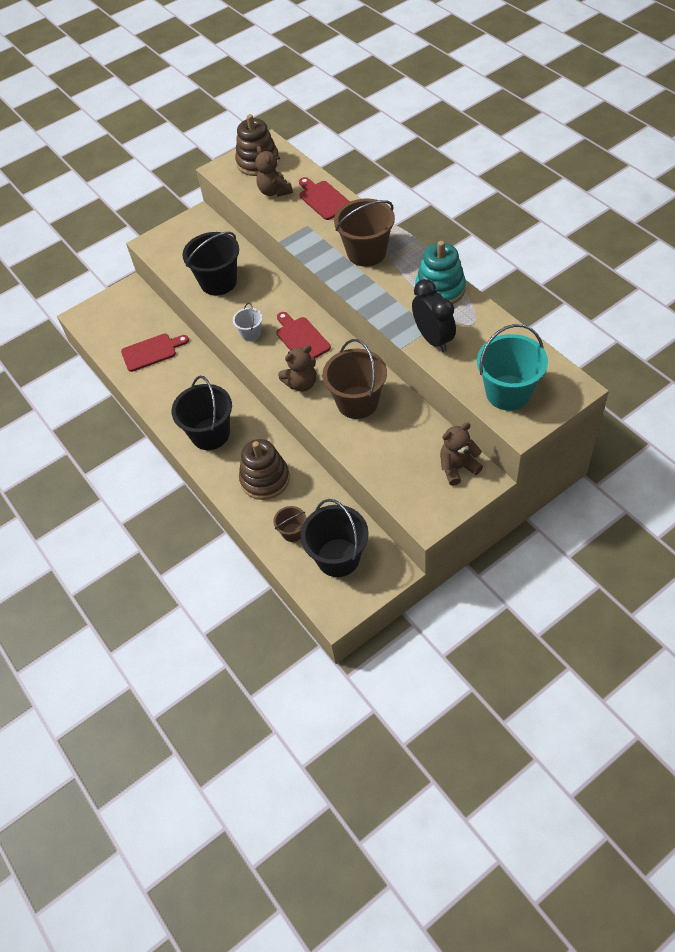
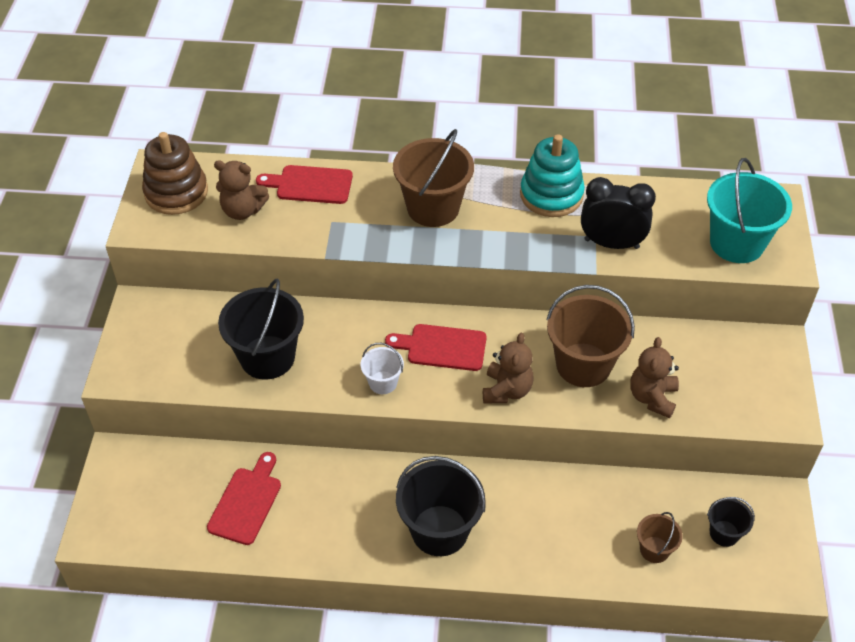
camera: 55 degrees left, 5 degrees down
(265, 479) = (558, 524): brown stacking toy -> none
(338, 557) = (724, 533): black bucket -> black bucket, size x0.51
(458, 468) = (746, 351): brown teddy bear -> brown teddy bear (652, 397)

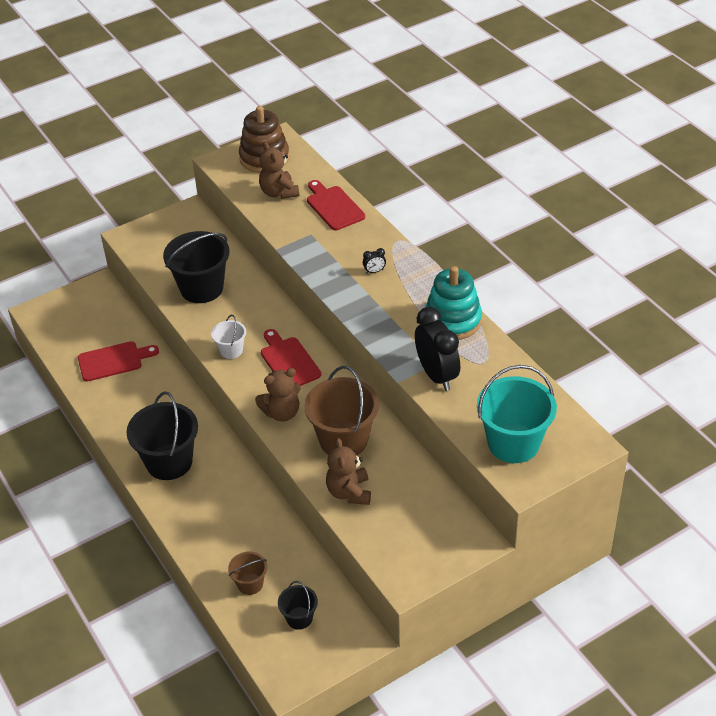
camera: 55 degrees right, 5 degrees down
(433, 208) = (374, 271): brown bucket -> black clock
(652, 397) = (349, 492): brown teddy bear -> brown teddy bear turned 75 degrees counterclockwise

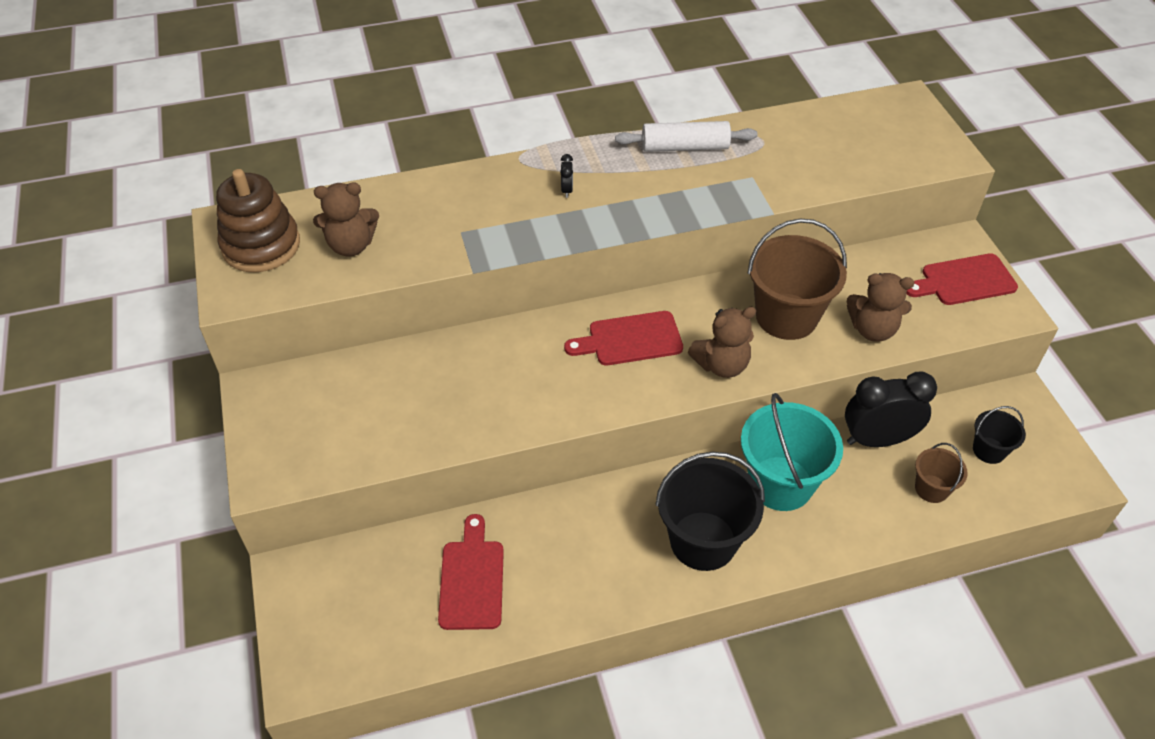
camera: 75 degrees left, 5 degrees up
(202, 288) = (439, 405): black bucket -> none
(231, 350) = (584, 395): white bucket -> none
(282, 412) = (721, 365): brown teddy bear -> brown teddy bear turned 75 degrees clockwise
(333, 206) = (417, 199): red cutting board -> red cutting board (964, 281)
(436, 375) = (772, 180): black clock -> black clock (877, 439)
(452, 320) = (685, 147): turquoise stacking toy -> white rolling pin
(513, 443) = (894, 149): turquoise bucket -> turquoise bucket (780, 483)

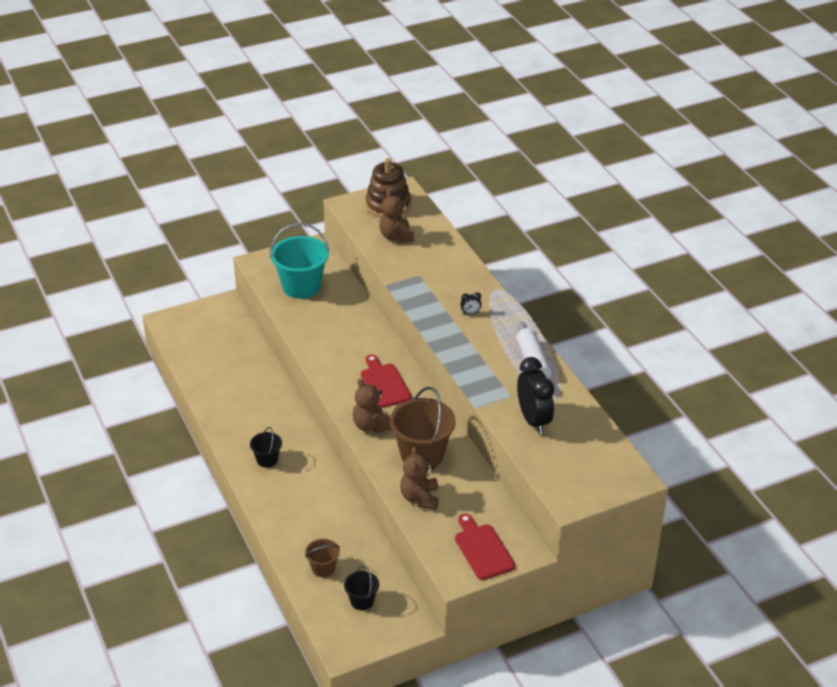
camera: 80 degrees right, 10 degrees down
(471, 579) = (230, 369): red cutting board -> none
(703, 541) = (267, 459): black bucket -> black bucket, size x0.51
(780, 483) = (315, 493): turquoise bucket -> turquoise bucket (301, 286)
(877, 439) = (360, 541): black clock -> black clock (533, 420)

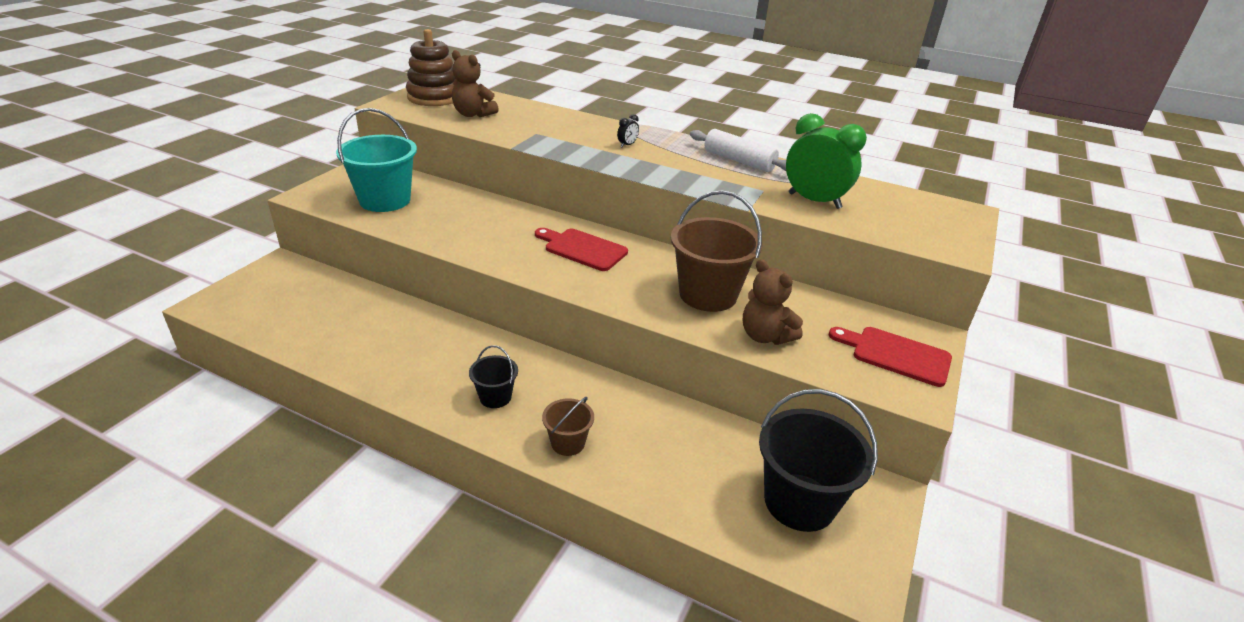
camera: 40 degrees left, 5 degrees down
(323, 568) = (708, 489): brown bucket -> brown bucket (568, 443)
(362, 601) = (799, 502): black bucket -> black bucket, size x1.96
(371, 426) = (619, 290): brown teddy bear -> none
(533, 420) = (814, 201): black clock -> green clock

